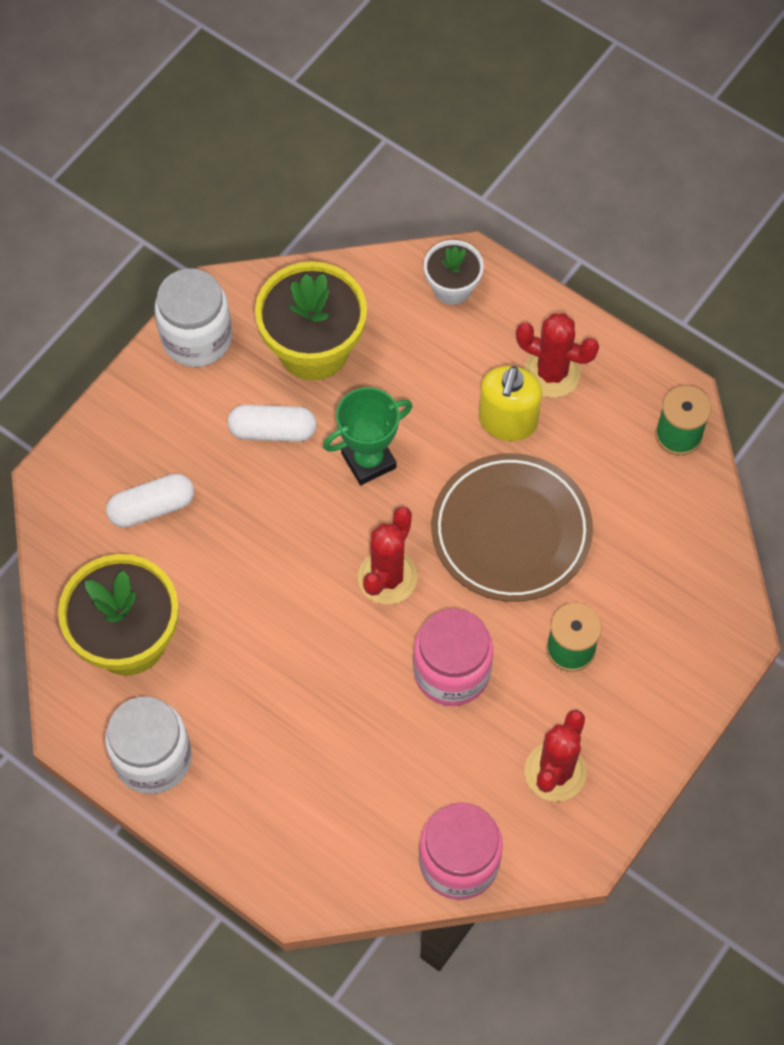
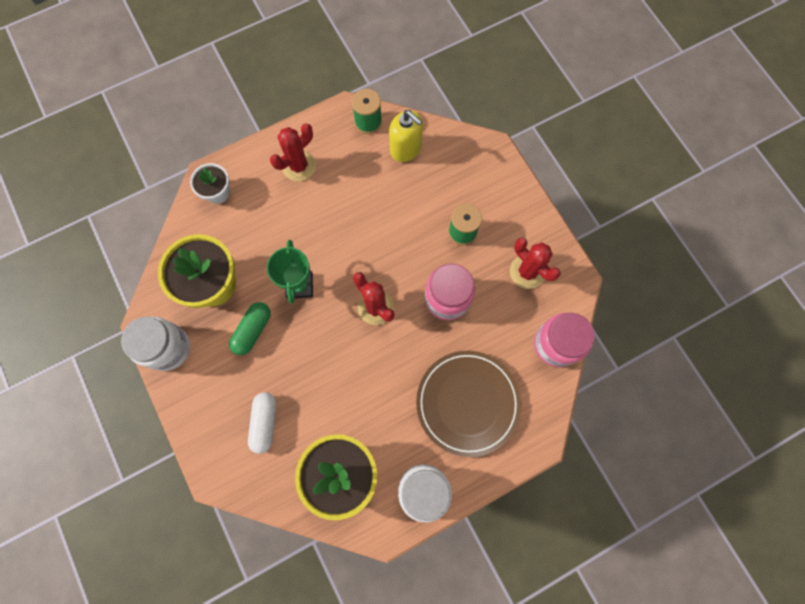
camera: 65 degrees left, 10 degrees up
(272, 431) = (253, 330): white capsule -> green capsule
(507, 421) = (315, 201): yellow soap dispenser -> yellow soap dispenser (406, 148)
(511, 531) = (381, 230): brown plate -> brown plate (467, 403)

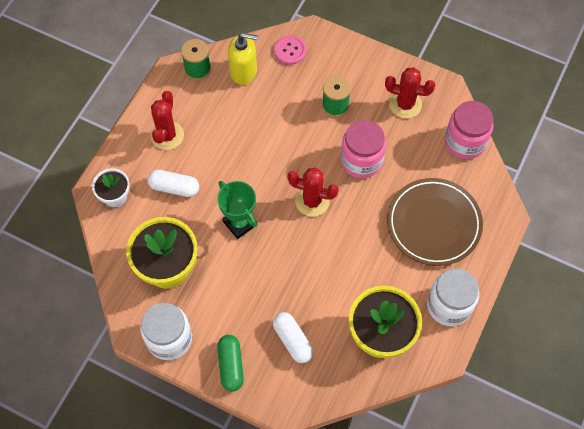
camera: 35 degrees left, 10 degrees down
(253, 330) = (228, 280): green capsule -> green capsule (231, 365)
(270, 216) = (174, 187): none -> white capsule
(461, 155) = (290, 50): none -> pink button

